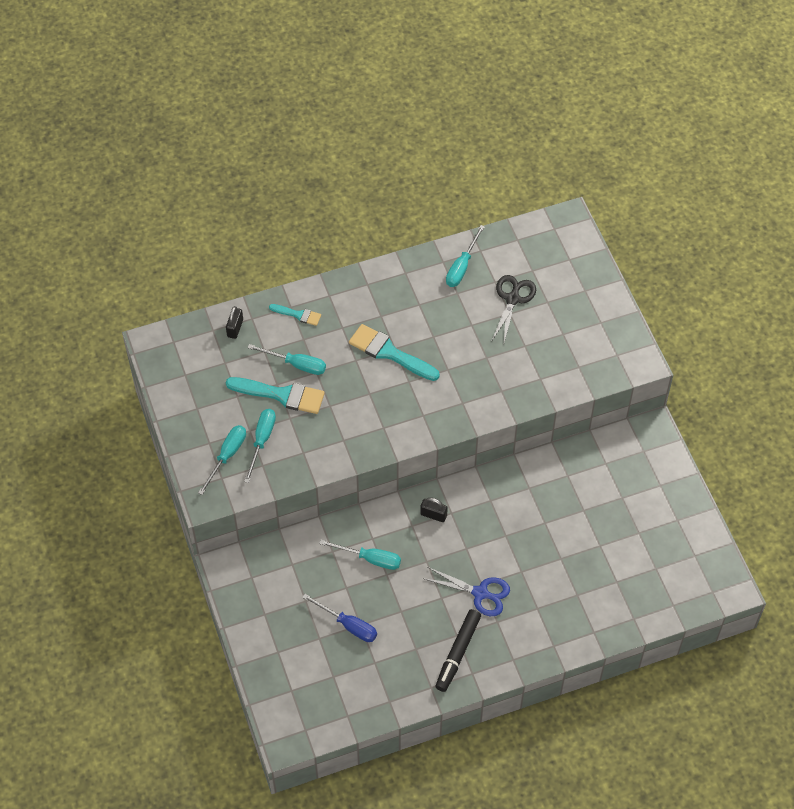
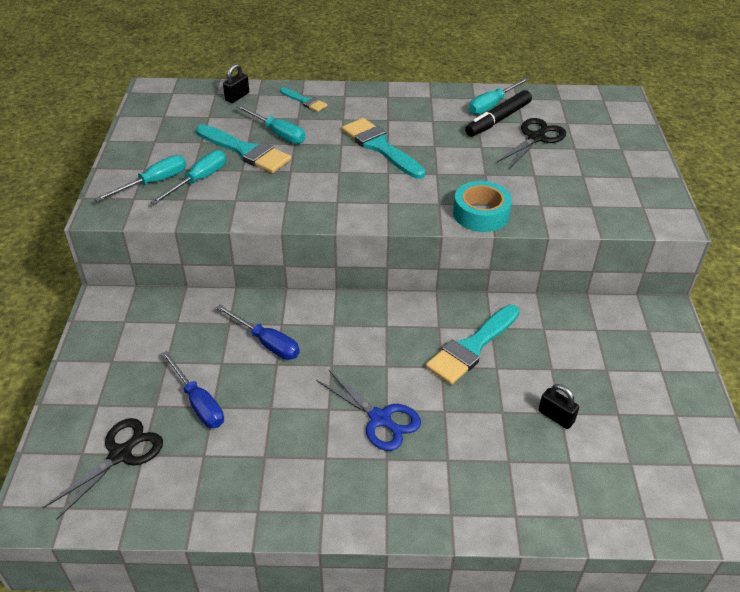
camera: 20 degrees right, 15 degrees down
(318, 682) = (120, 455): none -> black scissors
(370, 559) = (266, 342): turquoise screwdriver -> blue screwdriver
(433, 515) = (364, 322): black padlock -> black padlock (556, 417)
(458, 653) = (316, 480): black marker -> black marker (498, 120)
(498, 403) = (481, 214): none -> turquoise tape
(521, 511) = (472, 347): none -> turquoise brush

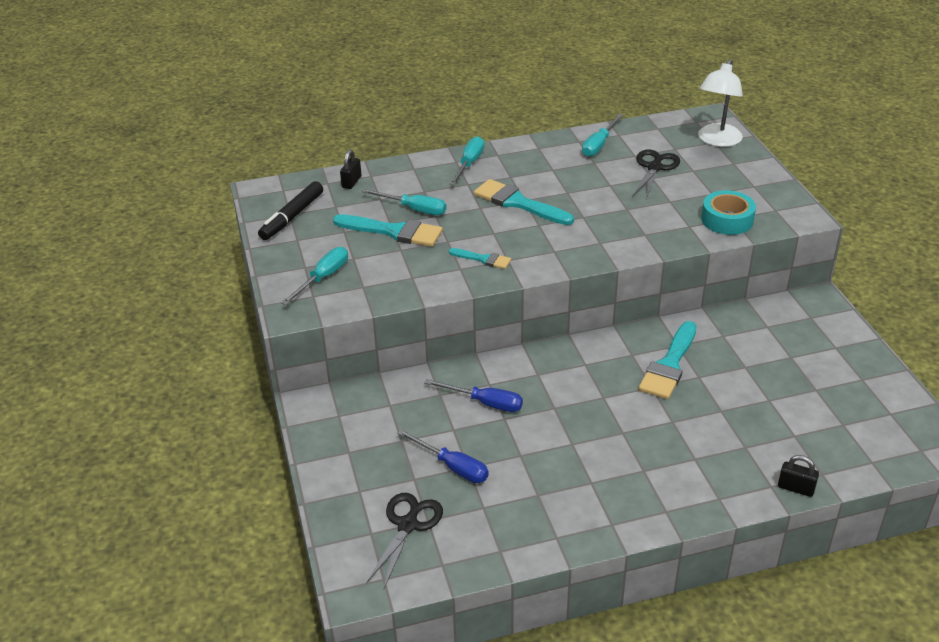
camera: 15 degrees left, 5 degrees down
(199, 180) = (365, 267): turquoise screwdriver -> turquoise screwdriver (469, 164)
(305, 101) = (421, 174): turquoise brush -> turquoise brush (483, 259)
(380, 419) = (621, 441): blue scissors -> none
(481, 214) = (641, 244): turquoise tape -> turquoise tape (727, 220)
(498, 120) = (612, 158): black marker -> black marker (292, 217)
(556, 417) = (767, 404): black padlock -> black padlock (796, 488)
(615, 123) = (717, 141): none -> white lamp

